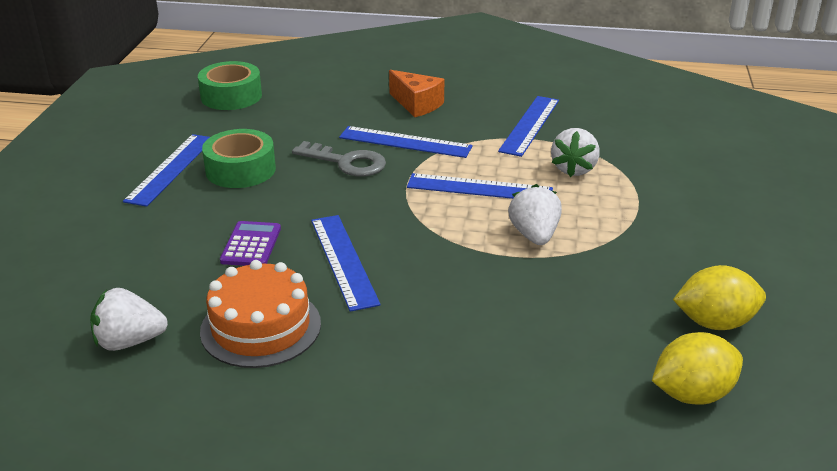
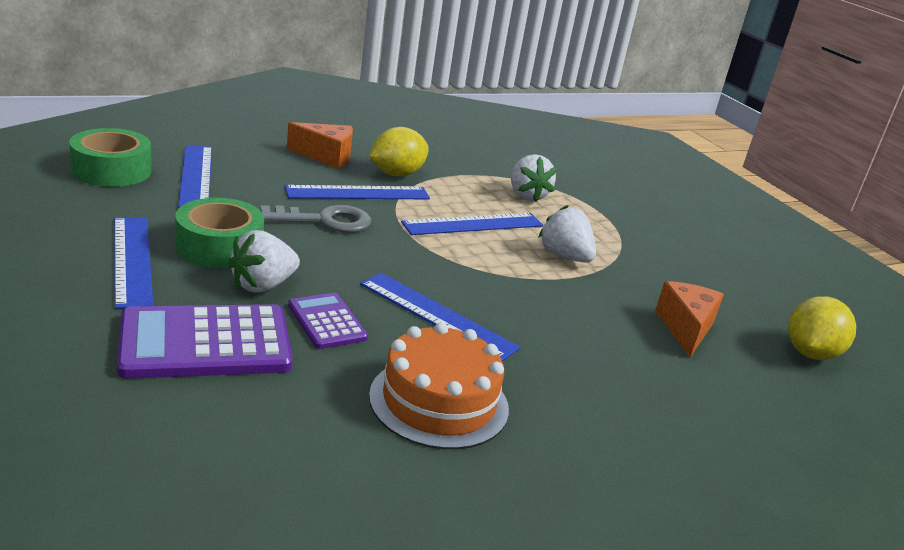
camera: 40 degrees left, 5 degrees down
(129, 342) = (319, 462): white strawberry -> white strawberry (262, 285)
(151, 240) = (205, 343): none -> purple calculator
(530, 125) = (448, 163): blue ruler -> blue ruler (196, 176)
(573, 331) = (685, 328): none -> orange cheese
(714, 323) = (759, 296): yellow lemon -> yellow lemon (396, 174)

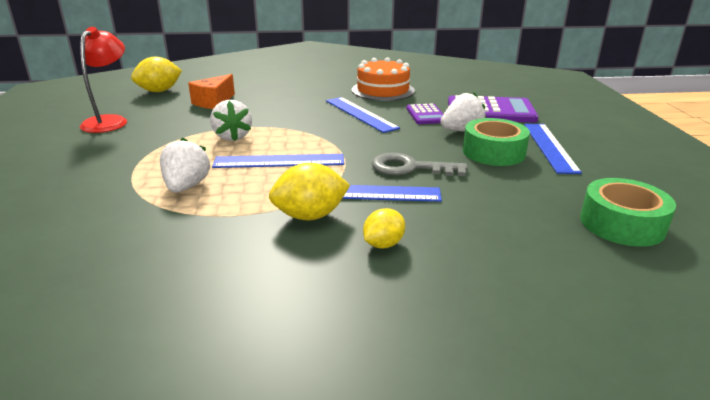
camera: 155 degrees left, 0 degrees up
(196, 176) = (533, 216): blue ruler -> none
(326, 156) = (383, 244): orange cheese -> yellow lemon
(742, 275) = (110, 121): none -> red lamp

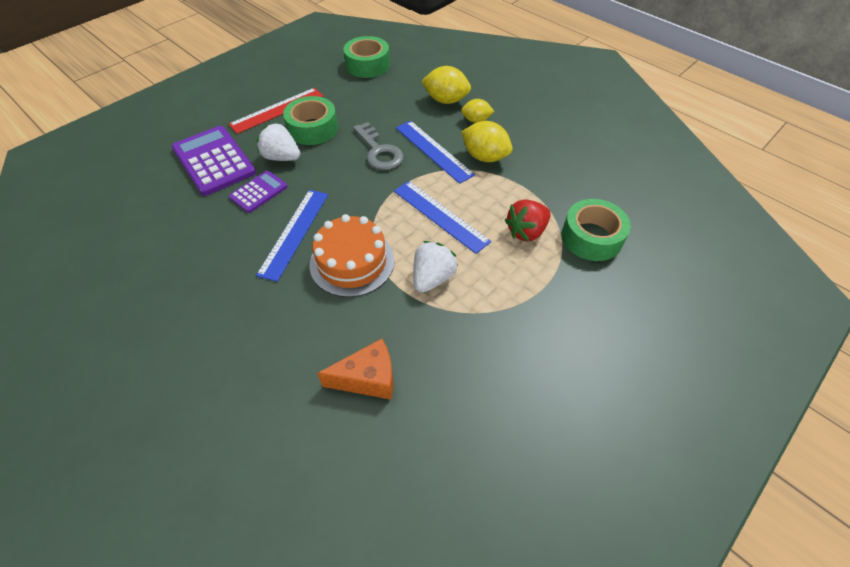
camera: 130 degrees left, 25 degrees up
(109, 213) = (591, 237): none -> green tape
(110, 121) = (510, 418): red lamp -> none
(159, 91) = (387, 490): yellow lemon -> yellow lemon (446, 100)
(186, 187) = (526, 231): white strawberry -> red strawberry
(383, 90) = (200, 259): orange cake -> orange cake (352, 262)
(550, 147) = (277, 110): blue ruler -> red ruler

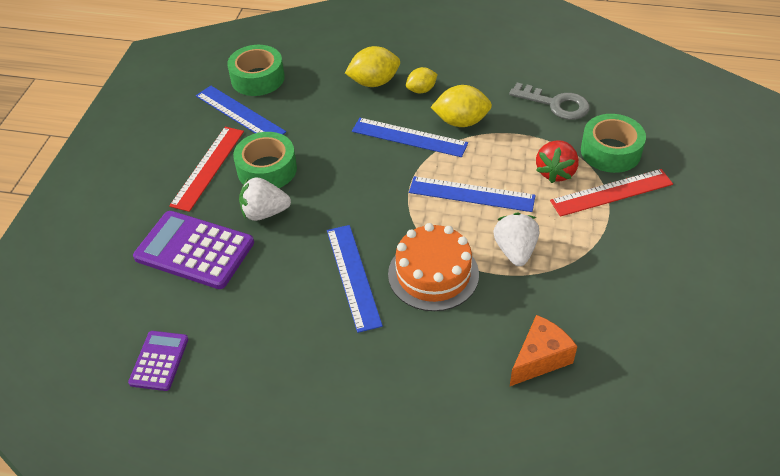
camera: 30 degrees left, 5 degrees down
(258, 192) = (276, 257): purple calculator -> purple calculator (159, 361)
(332, 83) = (240, 114): none -> blue ruler
(379, 151) = (358, 161): grey key -> grey key (556, 104)
(560, 272) = (611, 192): none -> red ruler

